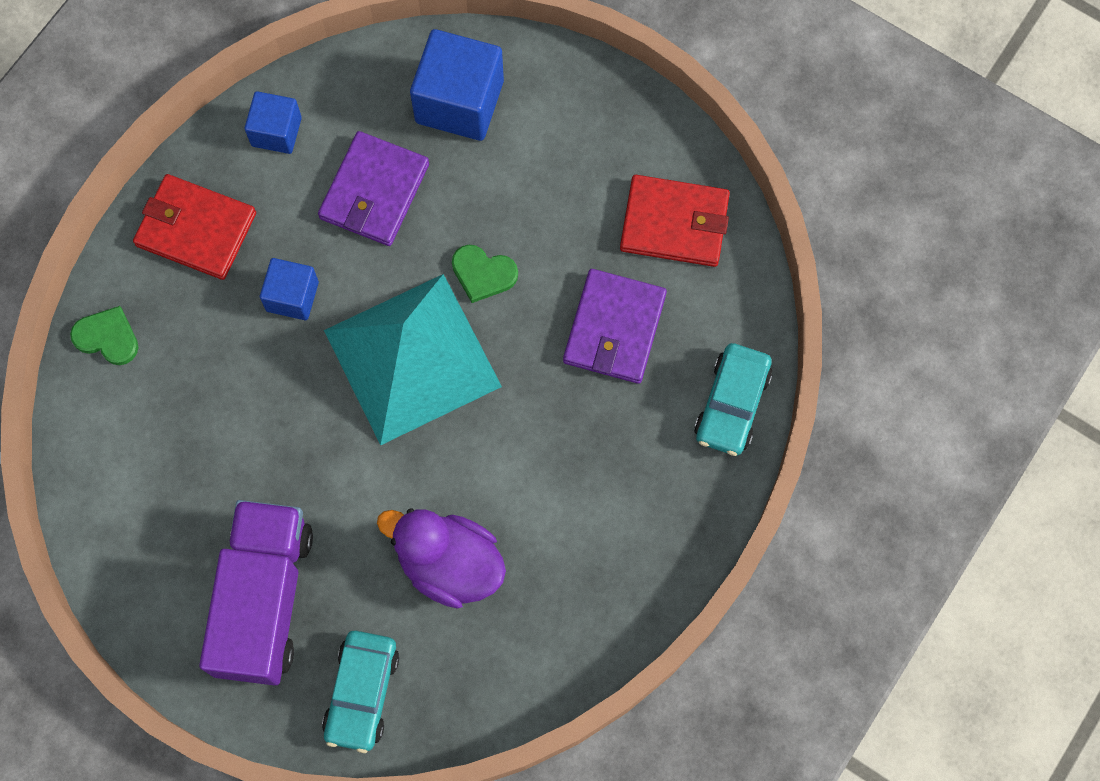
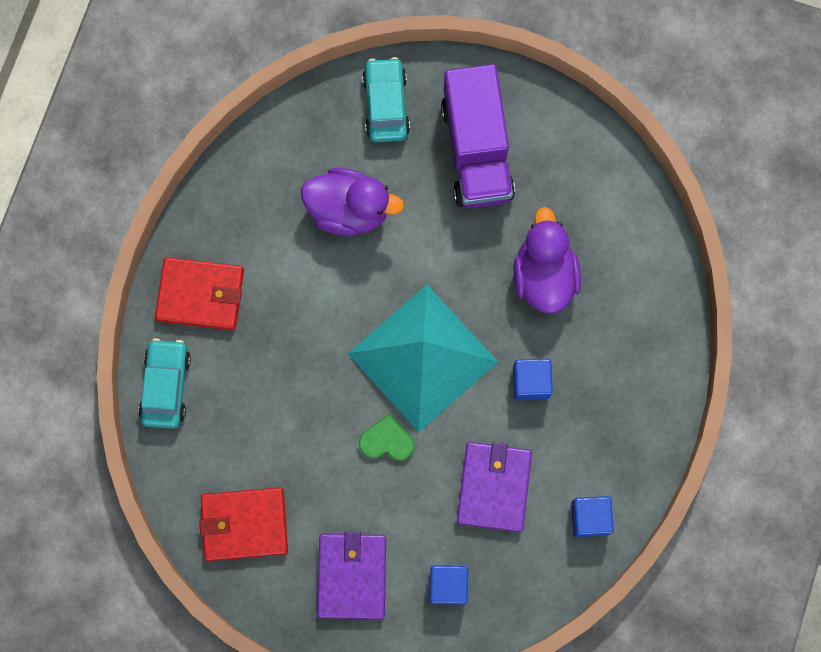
camera: 165 degrees right, 5 degrees up
(107, 337) = (662, 312): green heart -> none
(196, 229) = (625, 417): red wallet -> red wallet (200, 295)
(233, 417) = (544, 275): none -> purple duck
(459, 101) = (448, 585): blue cube -> blue cube, size x0.59
(614, 328) = (272, 423): purple wallet -> purple wallet (352, 576)

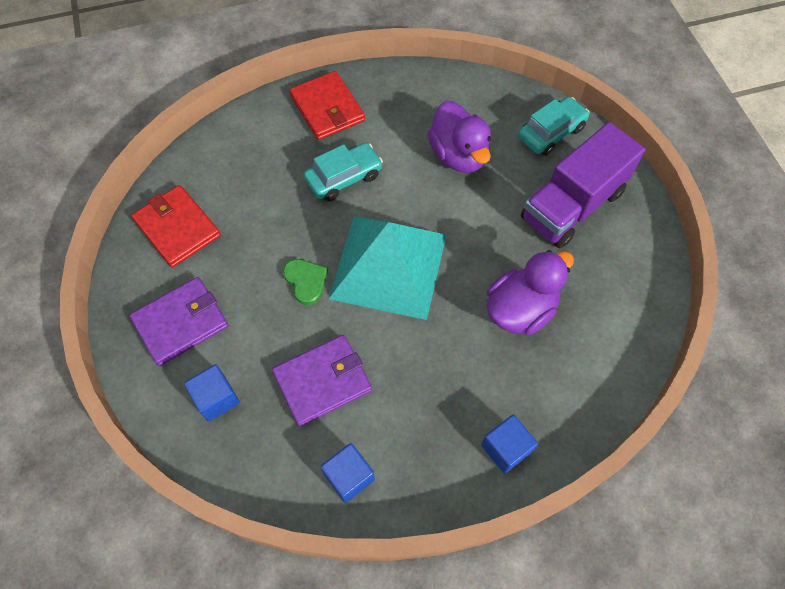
camera: 55 degrees right, 15 degrees down
(166, 386) = (248, 126): turquoise car -> turquoise car (344, 178)
(531, 382) = (429, 354): blue cube -> blue cube (506, 448)

